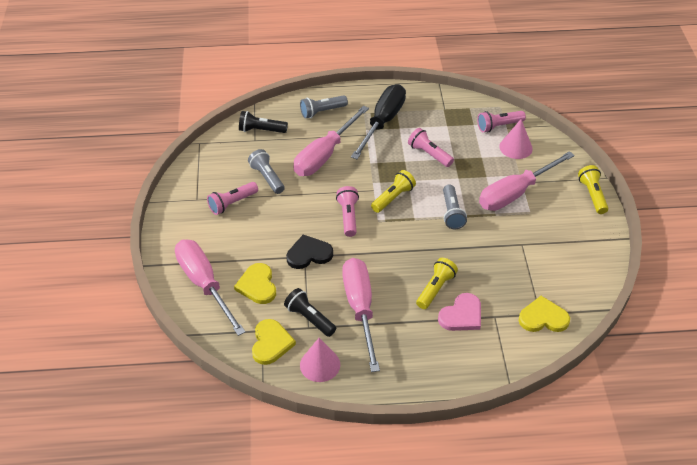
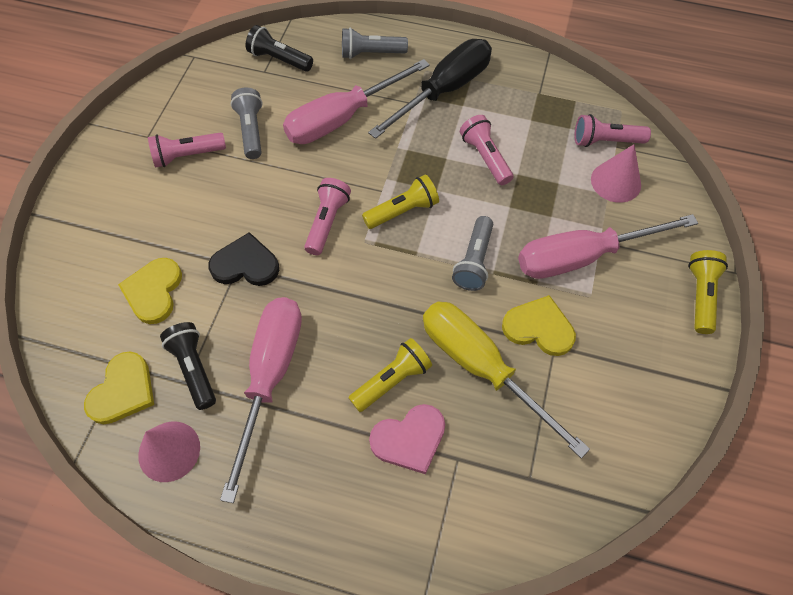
camera: 20 degrees right, 15 degrees up
(204, 284) = (88, 267): pink screwdriver -> none
(485, 267) = (481, 368): none -> yellow screwdriver
(543, 318) = (531, 488): yellow heart -> yellow heart (539, 328)

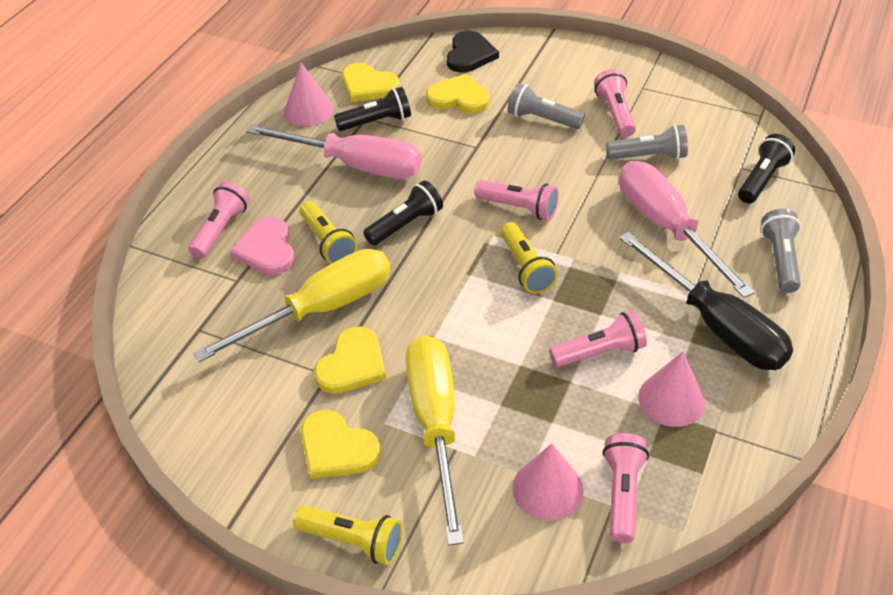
camera: 100 degrees right, 15 degrees down
(245, 264) = (477, 151): black heart -> black heart (470, 55)
(358, 313) = (405, 224): none -> black flashlight
(385, 498) = (221, 230): none -> pink flashlight
(474, 261) = (448, 320): grey flashlight -> grey flashlight (542, 119)
(519, 116) = (671, 399): none -> pink cone
(583, 256) = (435, 425): pink screwdriver -> yellow screwdriver
(625, 323) = (337, 448): none -> yellow heart

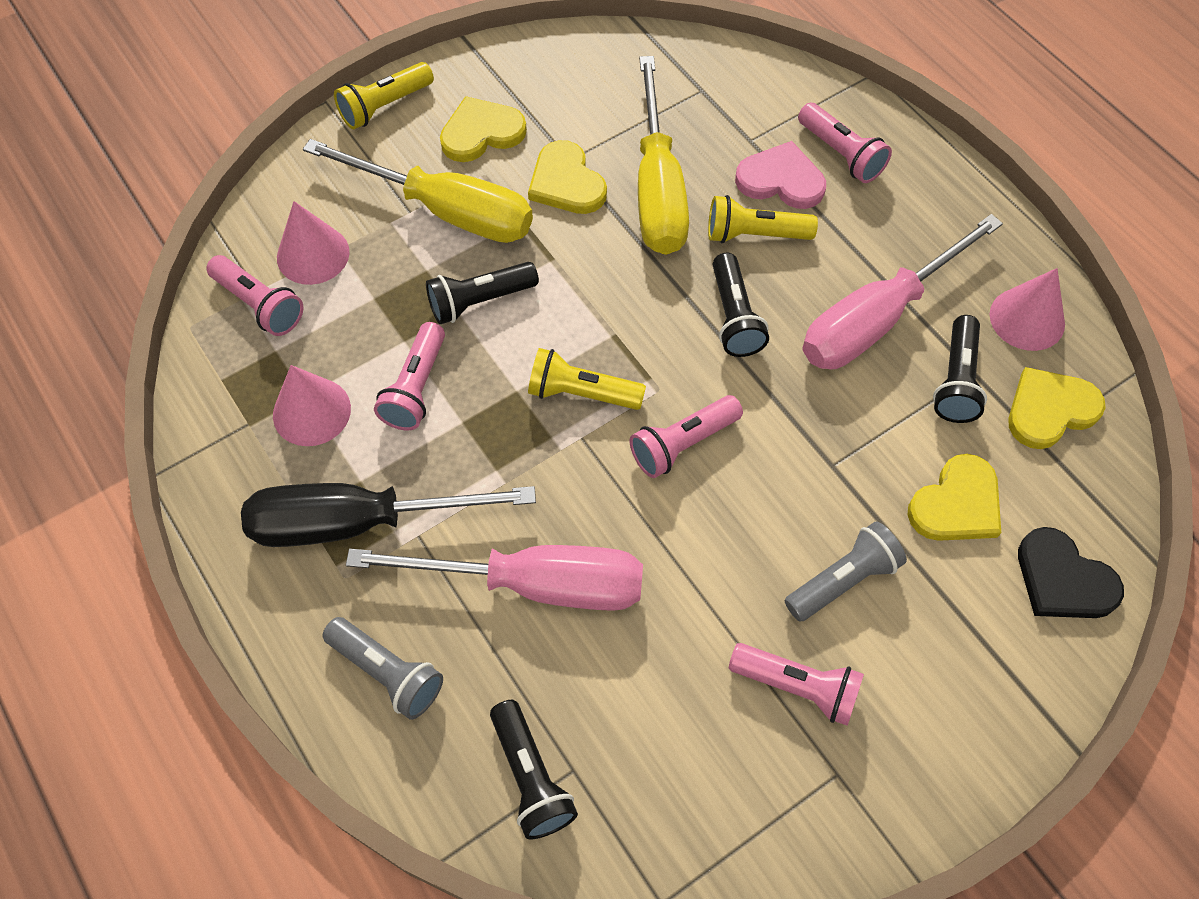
camera: 120 degrees right, 15 degrees up
(501, 357) = (480, 301): none -> black flashlight
(648, 156) = (676, 662): grey flashlight -> none

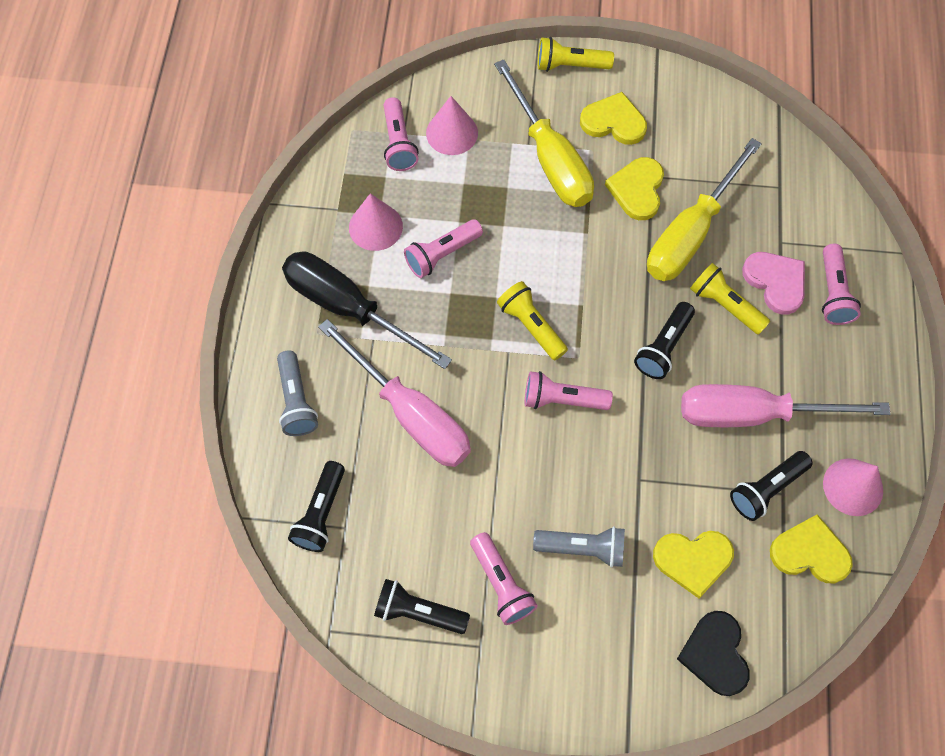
camera: 40 degrees right, 5 degrees up
(480, 301) = (521, 228): black flashlight -> black flashlight (418, 612)

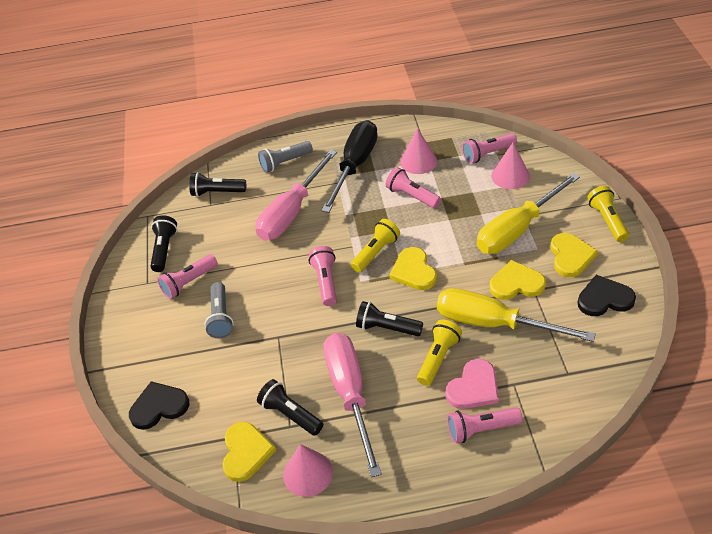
camera: 80 degrees right, 20 degrees down
(687, 115) = (604, 299): none -> black heart
(693, 560) = (225, 380): yellow heart -> yellow heart (413, 271)

